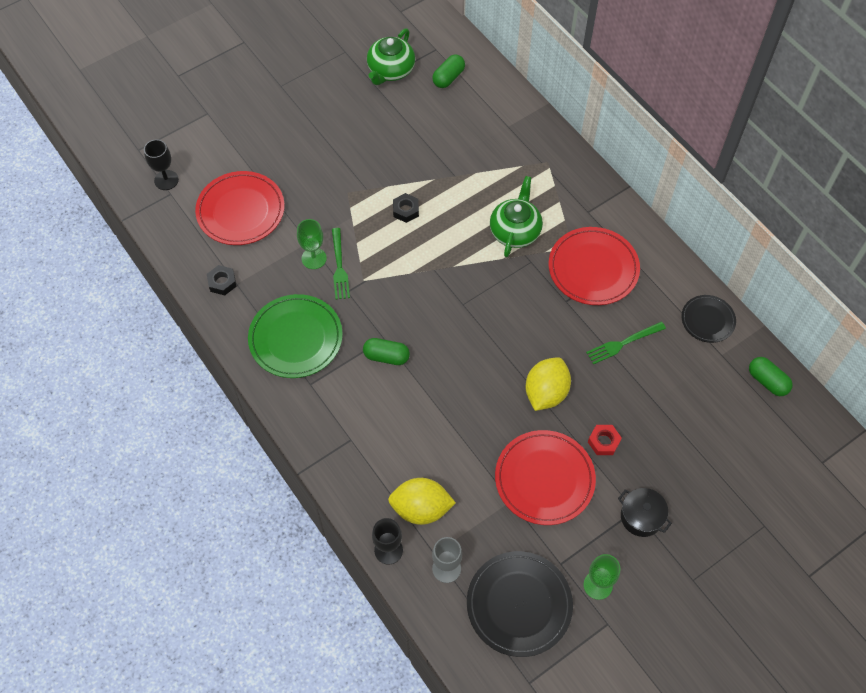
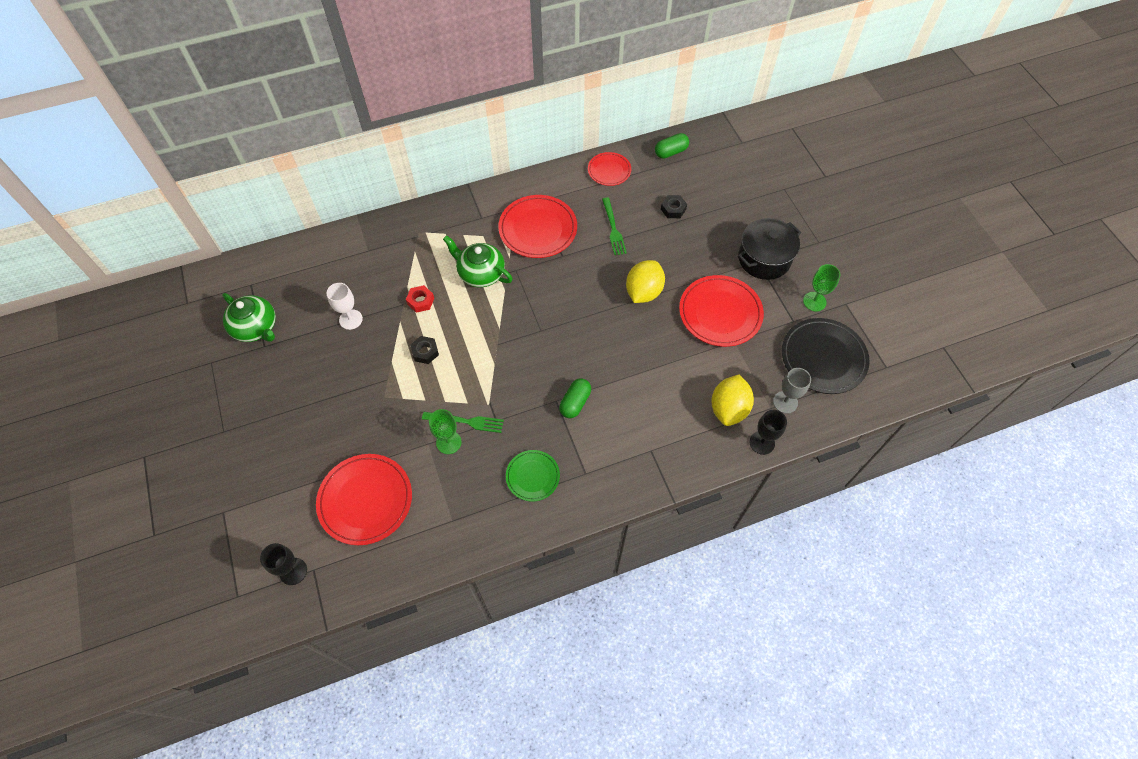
camera: 75 degrees left, 0 degrees up
(222, 282) = (446, 534): black nut -> black nut (673, 209)
(296, 338) = (532, 476): green plate -> green plate, size x0.58
(423, 139) = (350, 319): none -> white goblet
(448, 78) = (290, 282): green capsule -> none
(546, 393) = (643, 292): yellow lemon -> yellow lemon turned 75 degrees clockwise
(603, 442) = (696, 265): red nut -> red nut (420, 301)
(641, 517) = (764, 259): black pot -> black pot, size x1.58
(707, 320) = (609, 171): black plate -> red plate

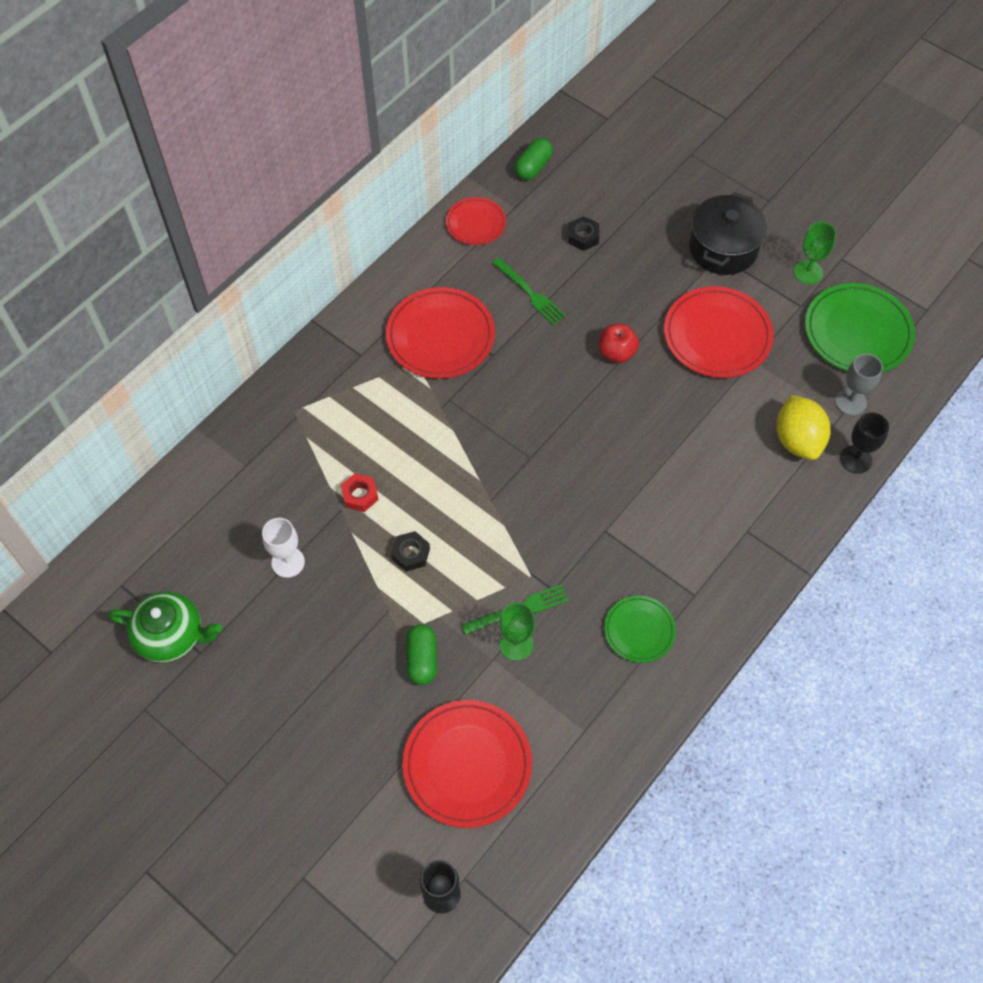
camera: 30 degrees left, 0 degrees up
(480, 273) = (409, 424): green teapot -> none
(575, 402) = (628, 521): green capsule -> green capsule (422, 659)
(643, 292) = (616, 353): yellow lemon -> red apple
(823, 358) = (857, 332): black plate -> green plate

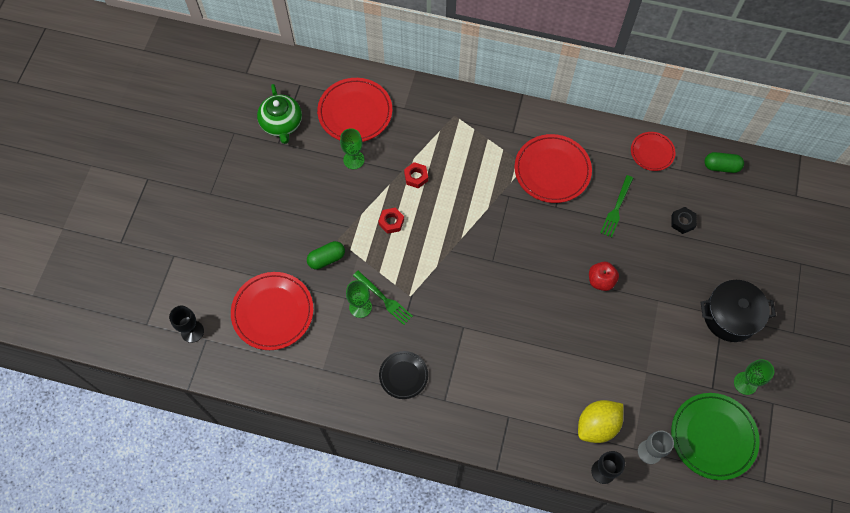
camera: 65 degrees right, 5 degrees up
(288, 562) = (353, 160): white goblet -> green goblet
(410, 554) = (391, 222): black nut -> red nut
(639, 630) = (403, 375): green plate -> black plate
(717, 335) = (652, 340): red plate -> red plate (355, 112)

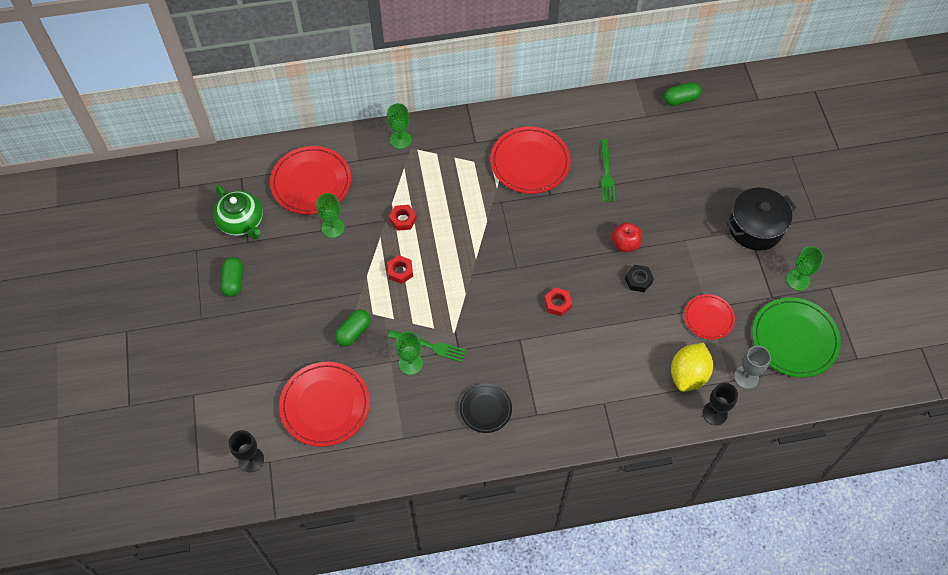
camera: 25 degrees left, 5 degrees down
(251, 172) = (233, 281): none -> green capsule
(449, 104) = (400, 140): none -> green goblet
(512, 309) = (557, 304): none -> red nut
(652, 152) = (613, 111): red plate -> red plate (708, 318)
(682, 222) = (671, 161): black nut -> black nut (638, 280)

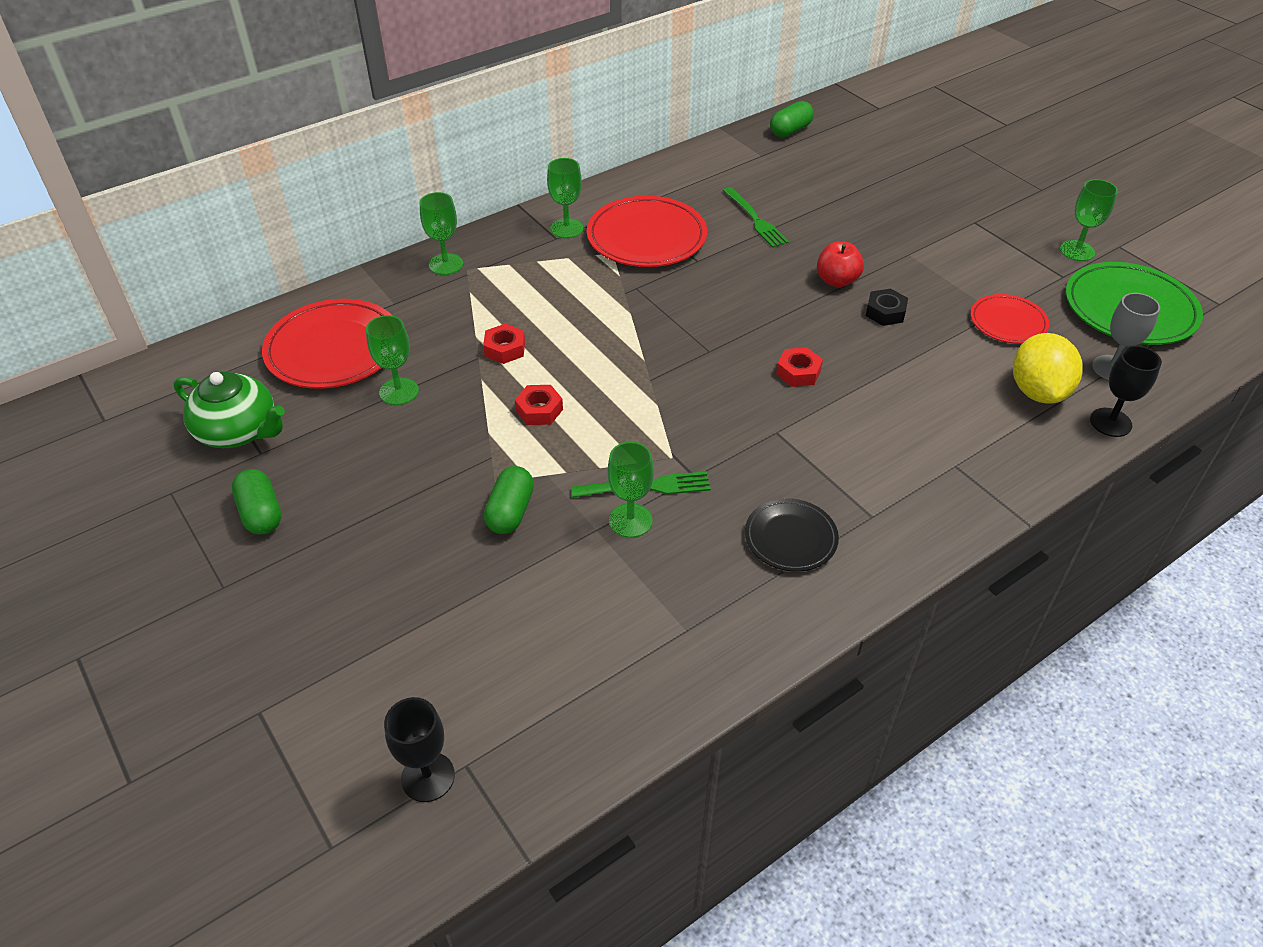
camera: 25 degrees left, 15 degrees down
(325, 405) = (521, 634): red plate -> none
(485, 136) = (566, 228): none -> green goblet
(755, 228) = (981, 218): black pot -> none

